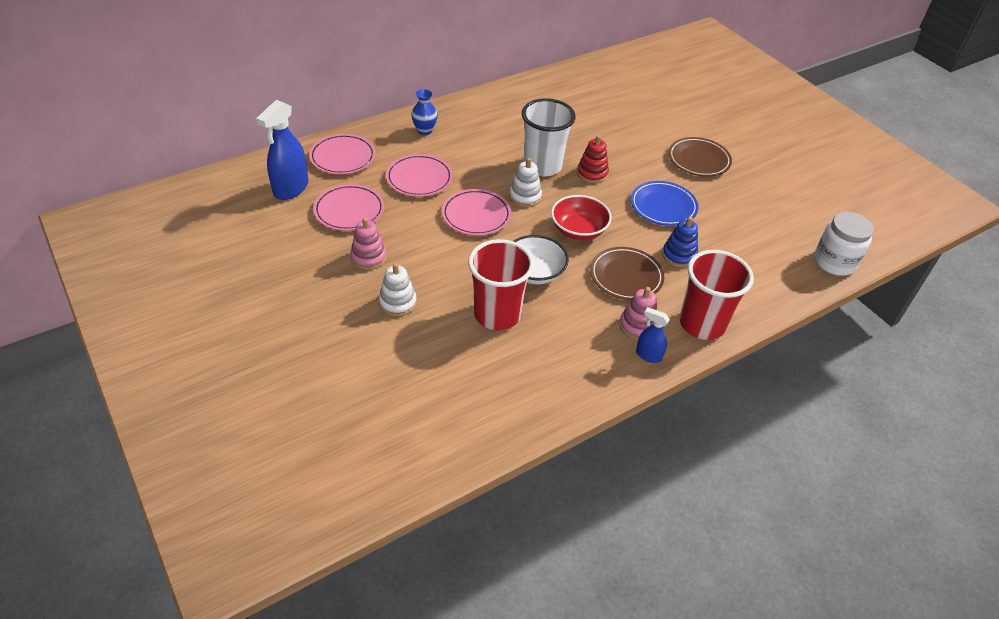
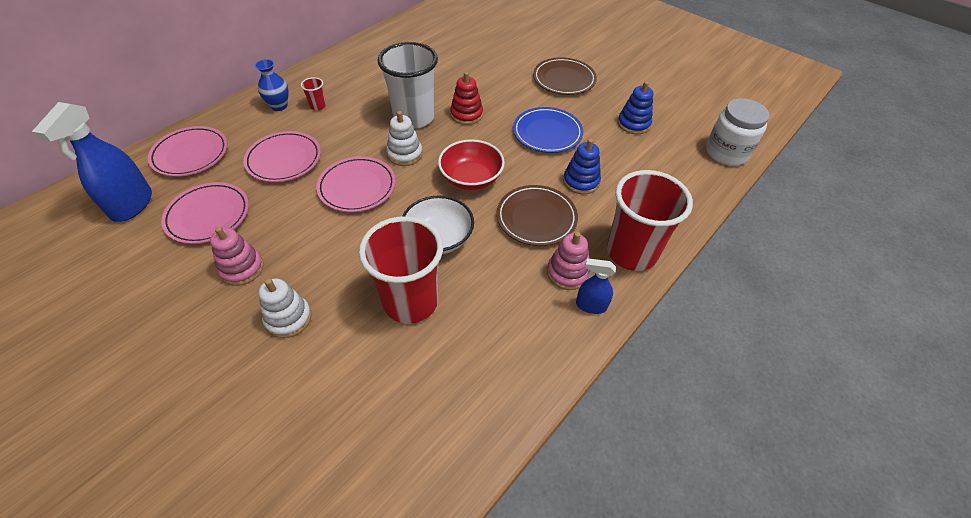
camera: 15 degrees left, 5 degrees up
(459, 138) = (318, 106): none -> red cup
(751, 216) = (633, 124): none -> blue stacking toy

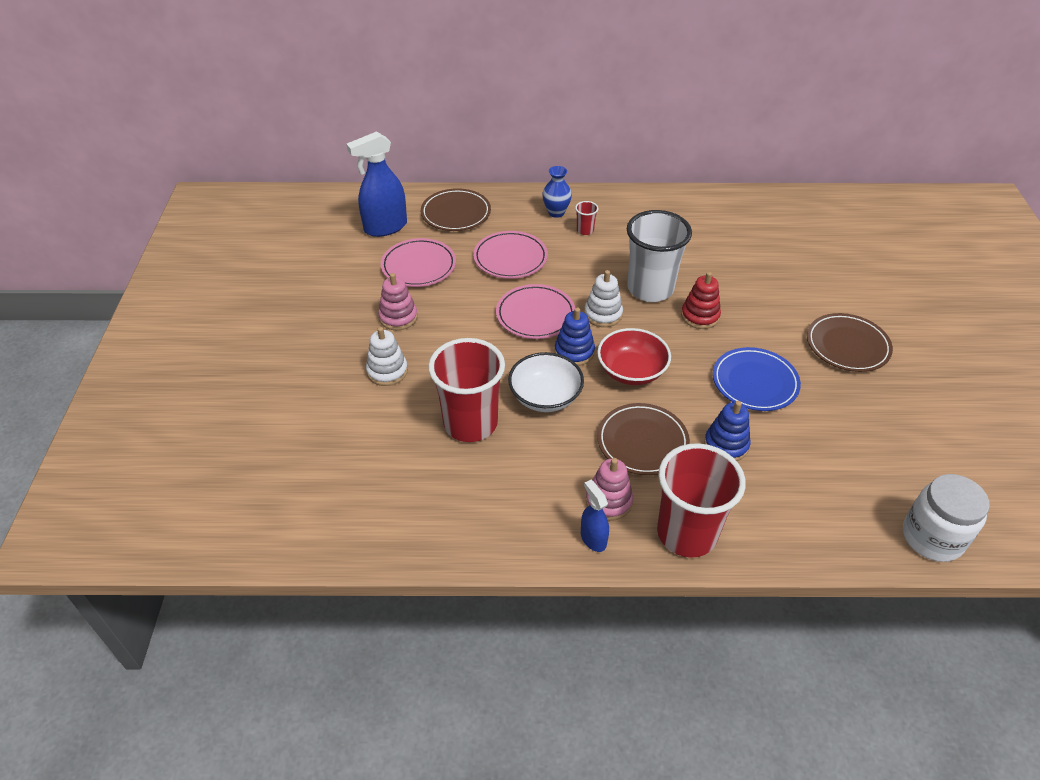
camera: 50 degrees right, 5 degrees down
(190, 154) = (456, 213): pink plate -> brown plate
(633, 124) = (862, 436): blue stacking toy -> blue stacking toy (574, 352)

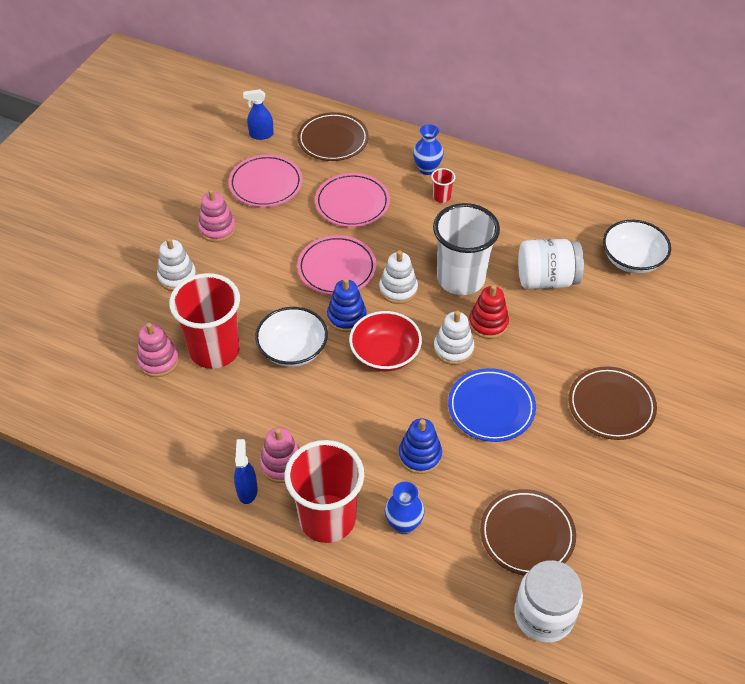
camera: 25 degrees right, 5 degrees up
(385, 227) = (261, 135): blue spray bottle -> blue spray bottle, size x0.54
(420, 453) = (158, 361): none -> pink stacking toy
(642, 442) = (347, 423): brown plate -> brown plate (527, 534)
(687, 346) = (453, 349): none -> white stacking toy
(720, 267) = (546, 280): none -> white jar
(757, 510) = (403, 524): none -> blue vase
(774, 231) = (632, 259): none -> white bowl

